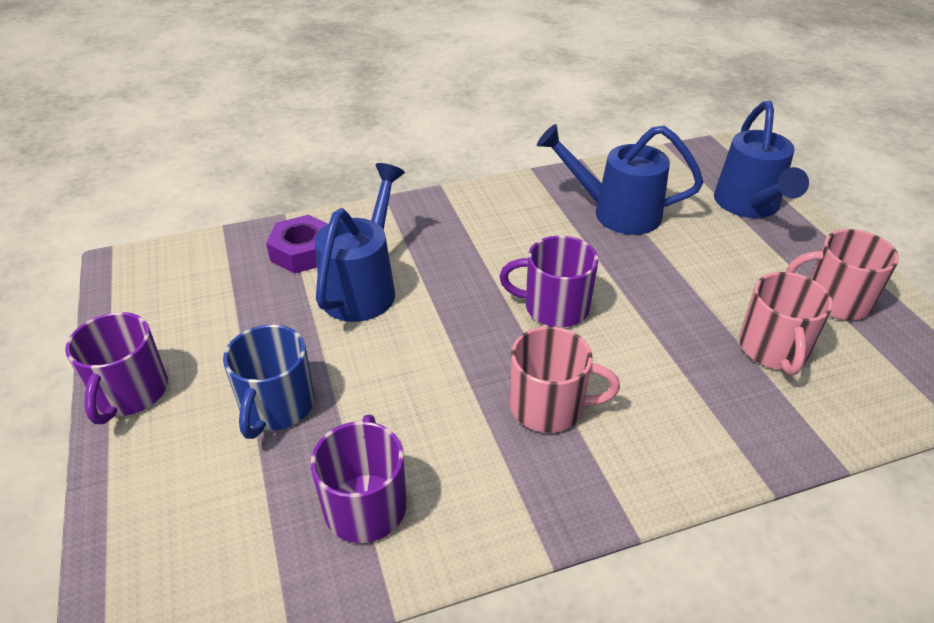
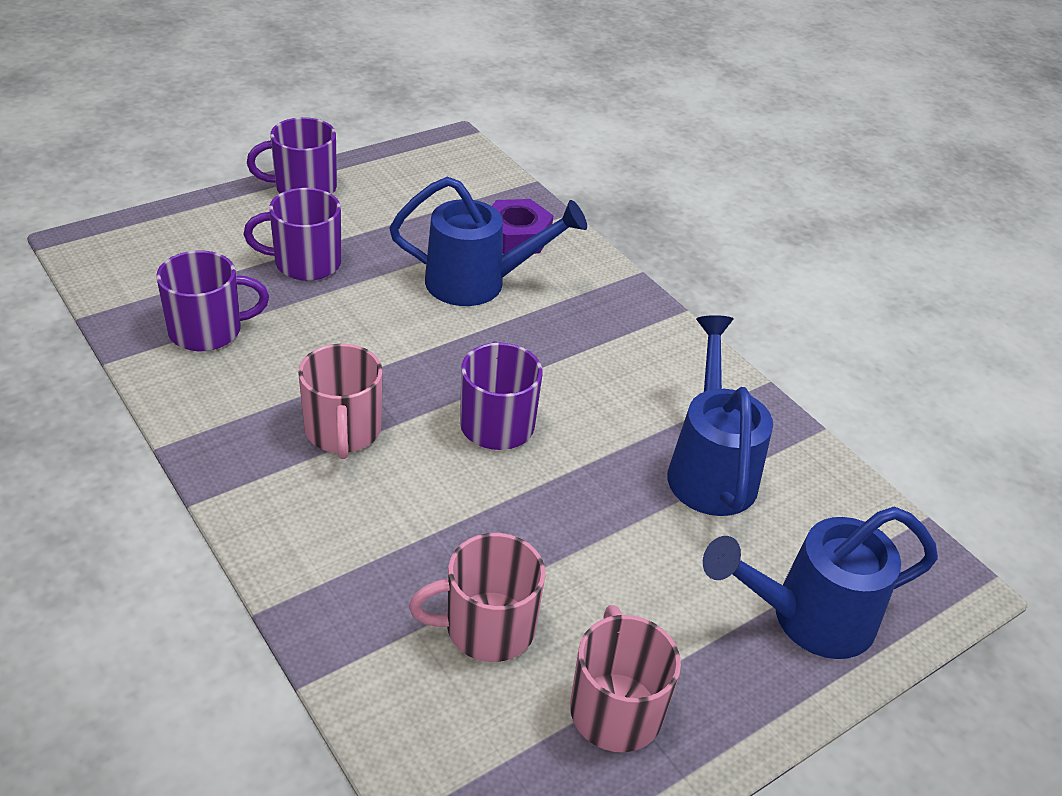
camera: 70 degrees right, 0 degrees up
(277, 406) = (305, 263): blue mug -> purple mug

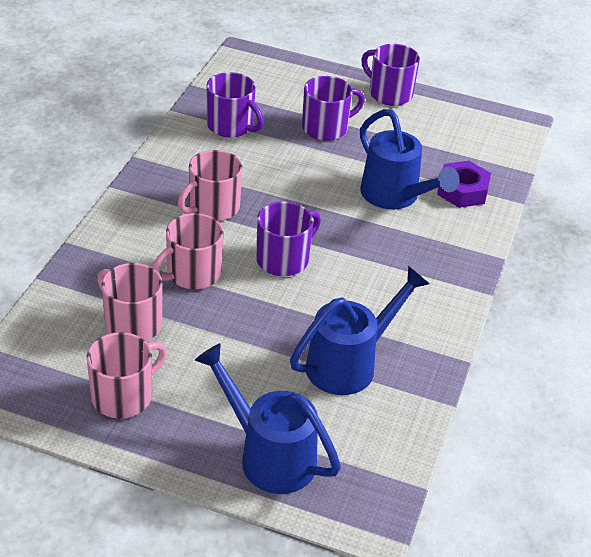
camera: 55 degrees right, 0 degrees up
(305, 263) = (326, 128): purple mug -> purple mug turned 105 degrees clockwise
(447, 517) = (192, 274): none -> pink mug

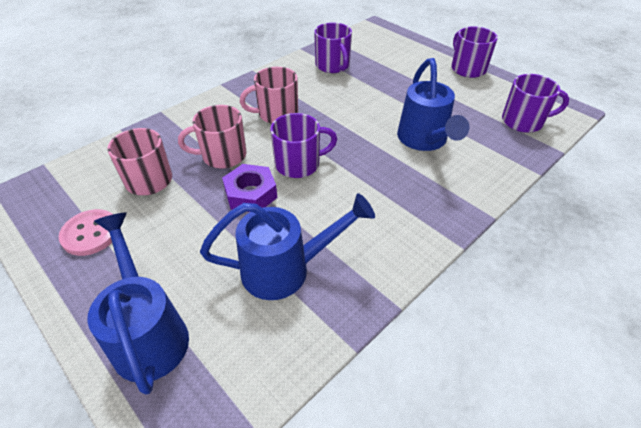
camera: 30 degrees right, 5 degrees up
(123, 396) = (90, 233): pink mug -> pink button
(326, 128) = (401, 81): purple mug -> purple mug (523, 121)
(462, 191) = (487, 150): purple nut -> purple nut (251, 194)

